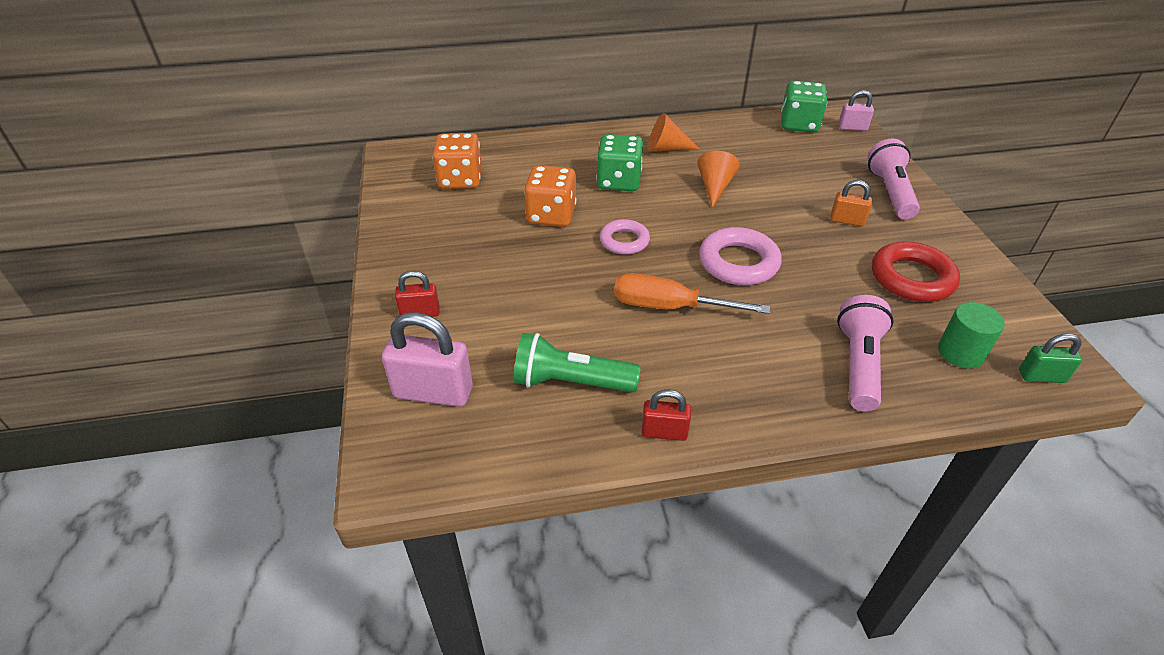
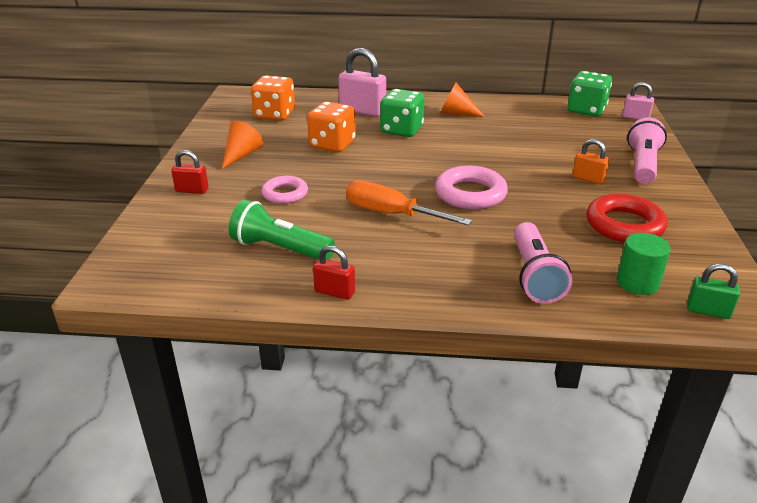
camera: 15 degrees right, 10 degrees down
(433, 392) = (171, 238): pink padlock -> pink padlock (362, 111)
(624, 241) = (381, 168): pink ring -> pink ring (285, 194)
(715, 187) = (482, 143): orange cone -> orange cone (242, 155)
(858, 364) = (534, 275): pink flashlight -> pink flashlight turned 150 degrees clockwise

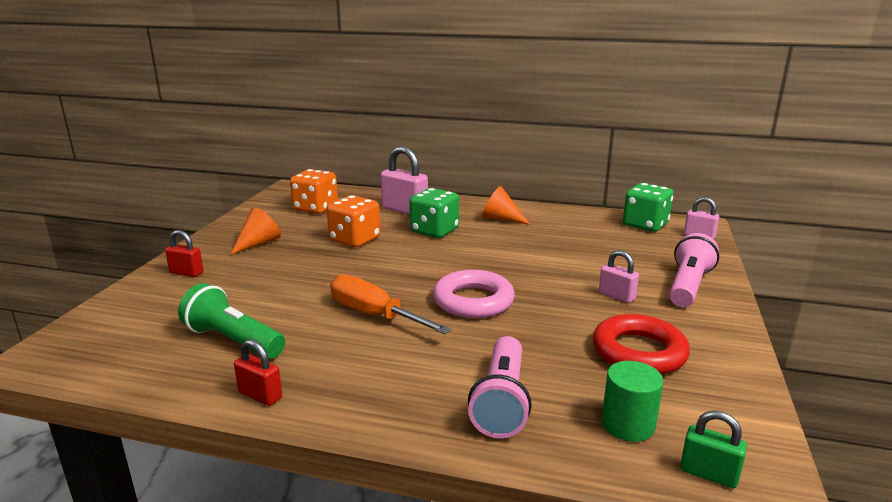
camera: 10 degrees right, 10 degrees down
(285, 194) = (276, 284): pink ring -> none
(588, 179) = (616, 296): orange padlock -> pink padlock

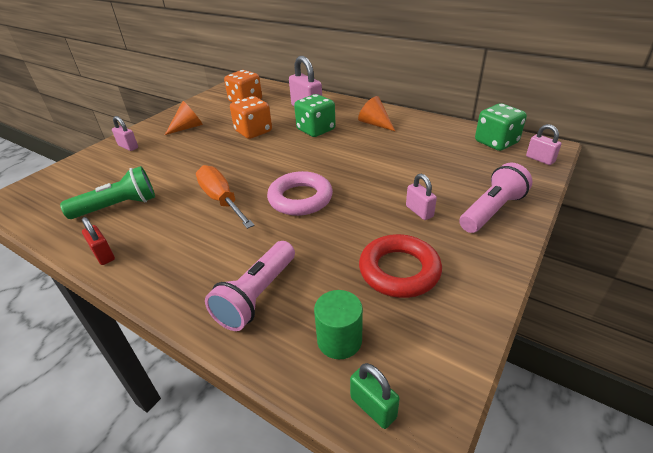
camera: 20 degrees right, 15 degrees up
(186, 273) = (128, 147): red padlock -> pink padlock
(233, 340) = (118, 206): green flashlight -> green flashlight turned 105 degrees clockwise

